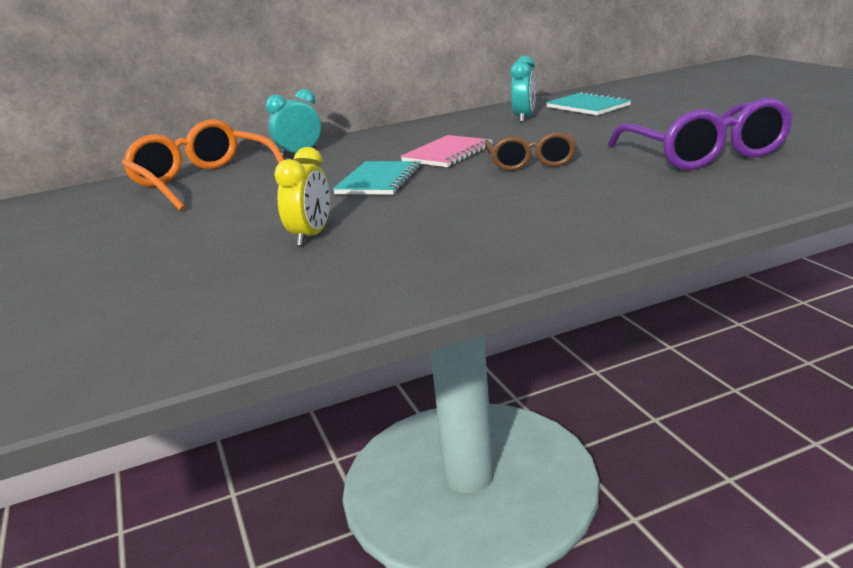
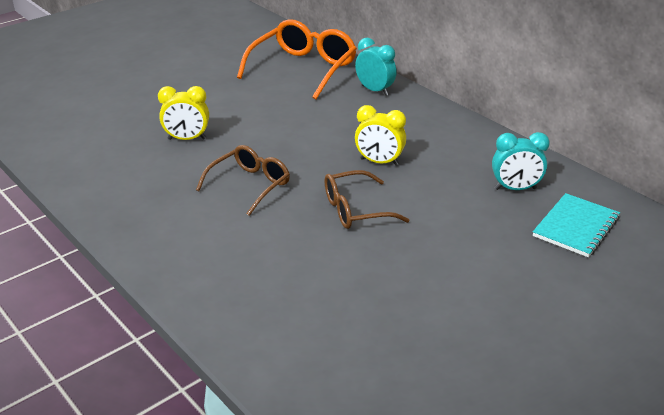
camera: 70 degrees right, 10 degrees up
(379, 181) = (303, 142): turquoise notebook -> none
(448, 154) = (379, 162): pink notebook -> yellow clock
(455, 202) = (249, 185): none -> brown glasses
(703, 154) = (388, 314): purple glasses -> none

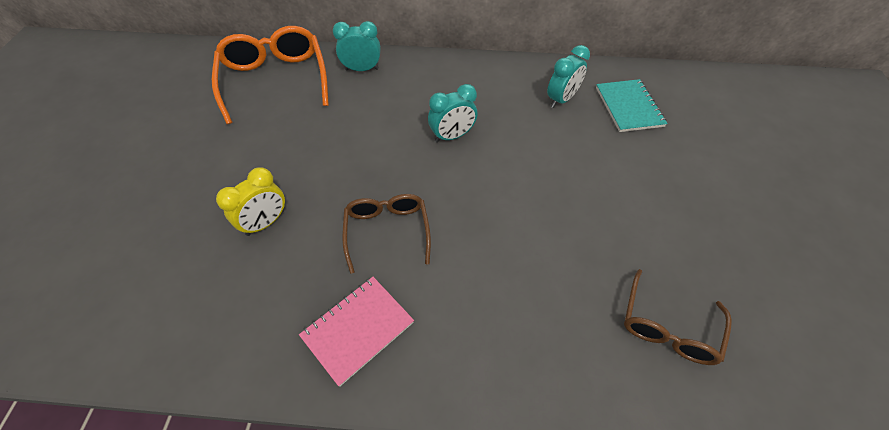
camera: 45 degrees left, 20 degrees up
(160, 218) = (358, 329): none -> pink notebook
(356, 210) = (494, 193): brown glasses -> brown glasses (668, 326)
(379, 162) = (452, 136): yellow clock -> turquoise clock

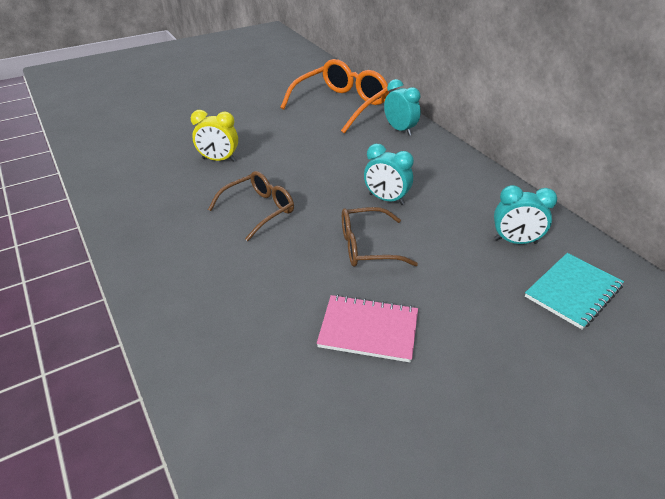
camera: 55 degrees right, 15 degrees down
(358, 329) = (167, 234): pink notebook -> pink notebook (368, 330)
(668, 326) = (308, 418): brown glasses -> brown glasses (368, 246)

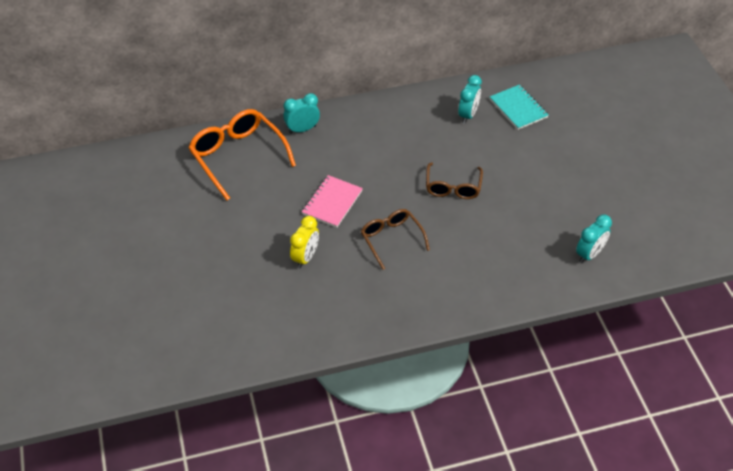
camera: 75 degrees left, 10 degrees up
(368, 330) = (528, 204): pink notebook -> pink notebook (332, 202)
(386, 199) = (401, 164): turquoise clock -> turquoise clock (589, 254)

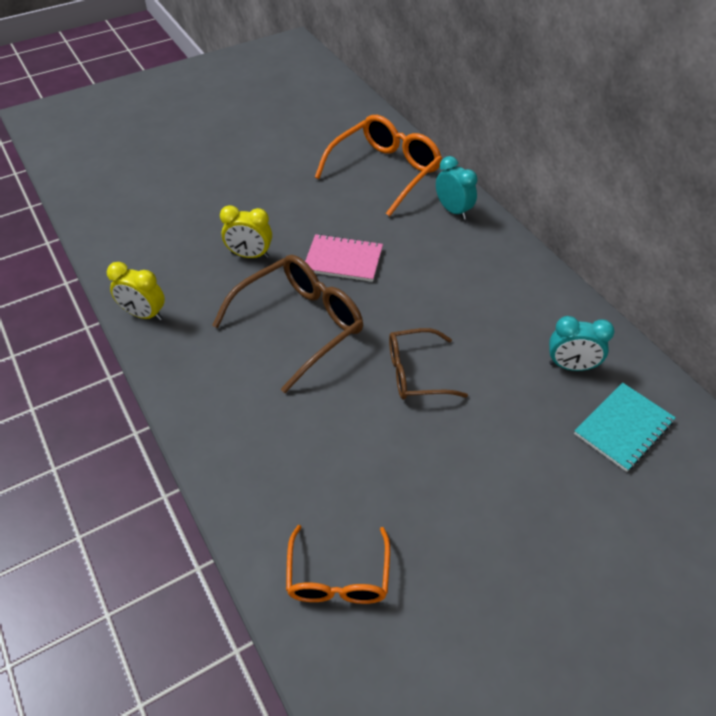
camera: 75 degrees right, 0 degrees up
(349, 332) = (144, 314): none -> yellow clock
(391, 239) = (299, 326): brown glasses -> brown glasses, size x1.61
(589, 254) = (338, 576): turquoise clock -> orange glasses

